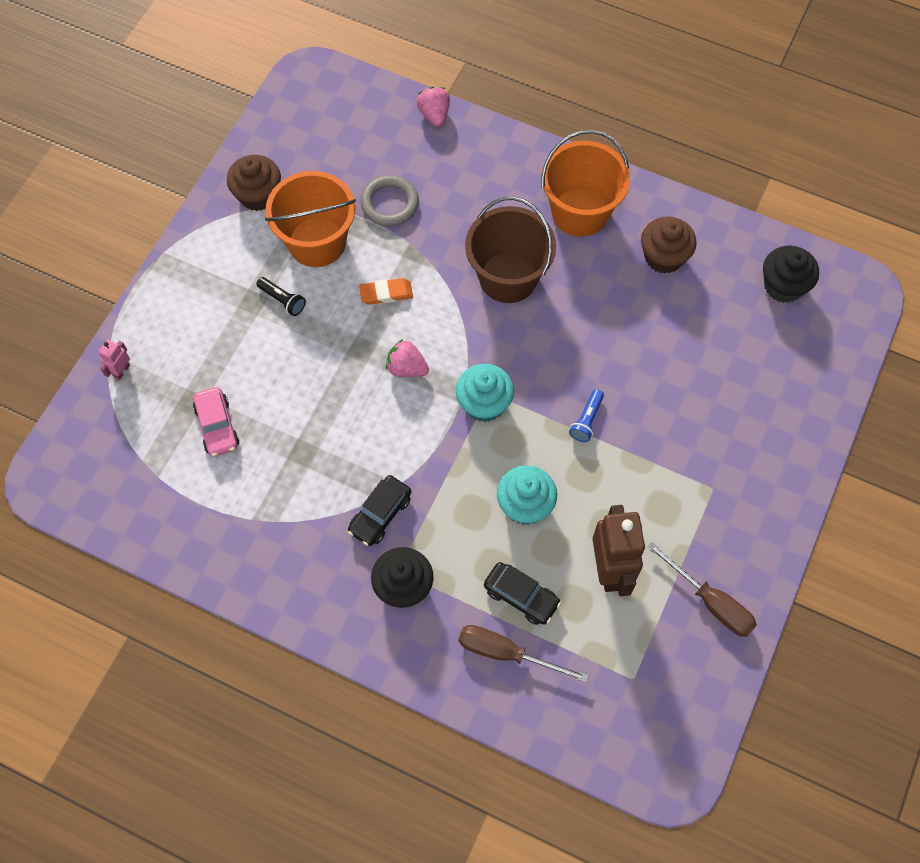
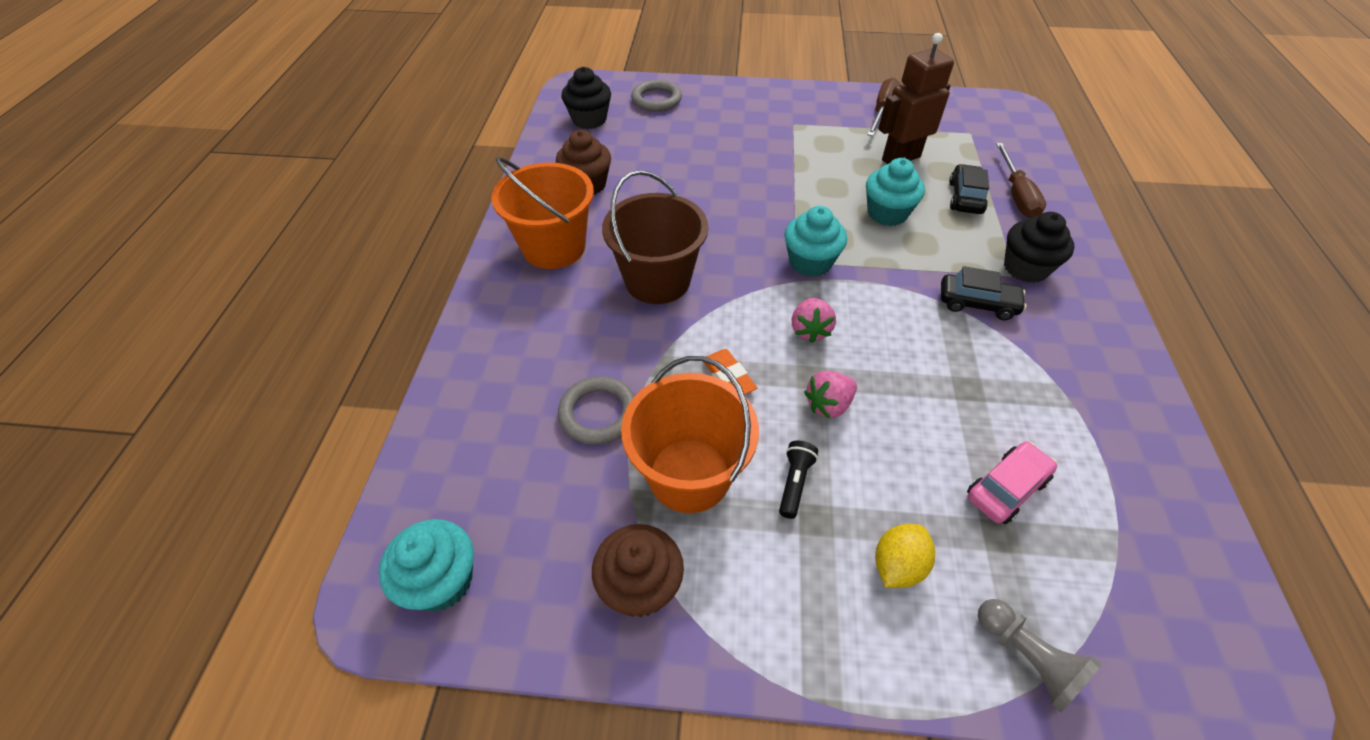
camera: 110 degrees left, 15 degrees down
(121, 371) = (1027, 658): pink robot -> grey pawn
(203, 332) = (897, 565): none -> yellow lemon
(308, 103) = (441, 581): none -> turquoise cupcake
(434, 114) = (440, 409): pink strawberry -> pink strawberry (828, 405)
(586, 420) = (782, 196): blue flashlight -> none
(807, 363) = (656, 100): none -> grey ring

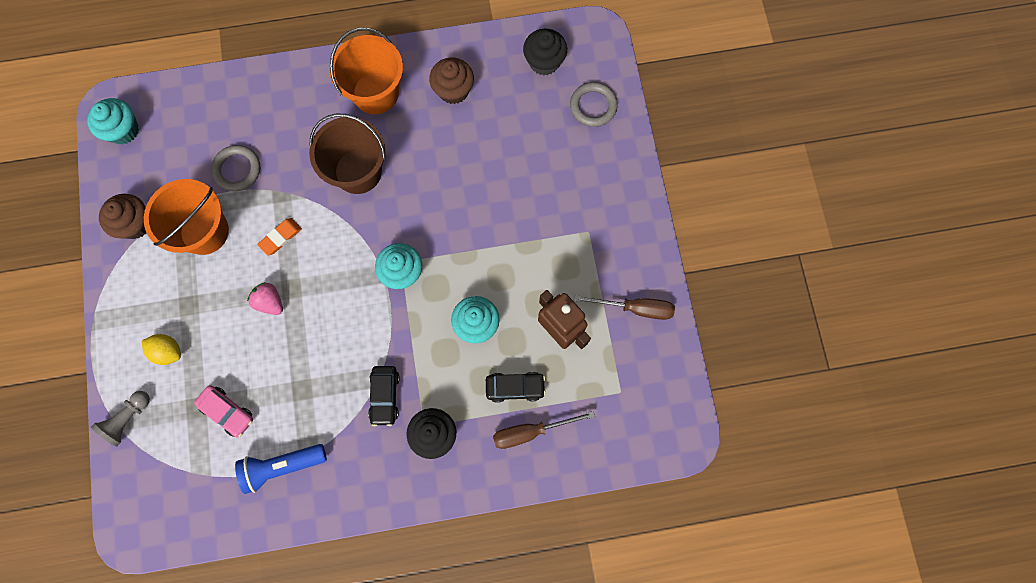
camera: 75 degrees right, 25 degrees up
(794, 483) = (210, 290): black flashlight -> none
(810, 330) = (332, 282): pink strawberry -> none
(1088, 429) = (282, 466): none -> blue flashlight

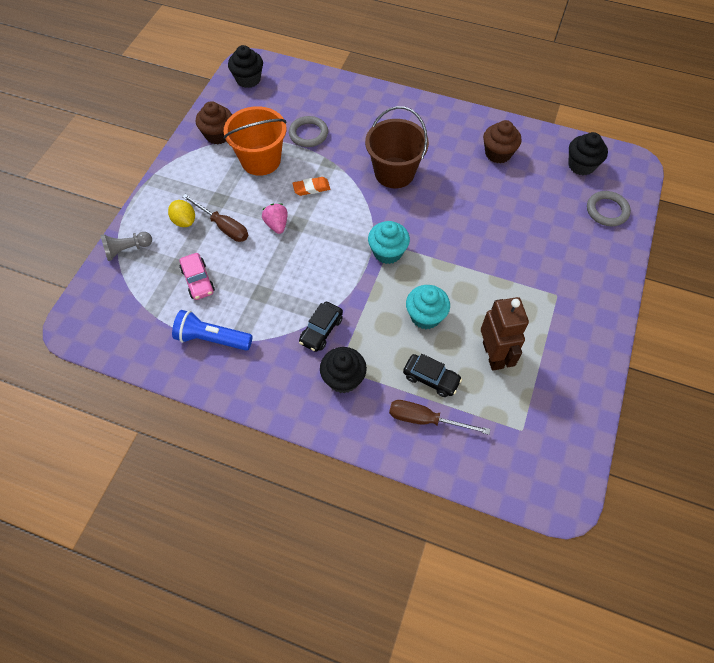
camera: 30 degrees right, 15 degrees down
(123, 130) = (248, 79): turquoise cupcake -> black cupcake
(375, 93) = (437, 131): orange bucket -> none
(635, 308) = (569, 371): brown screwdriver -> brown screwdriver (223, 226)

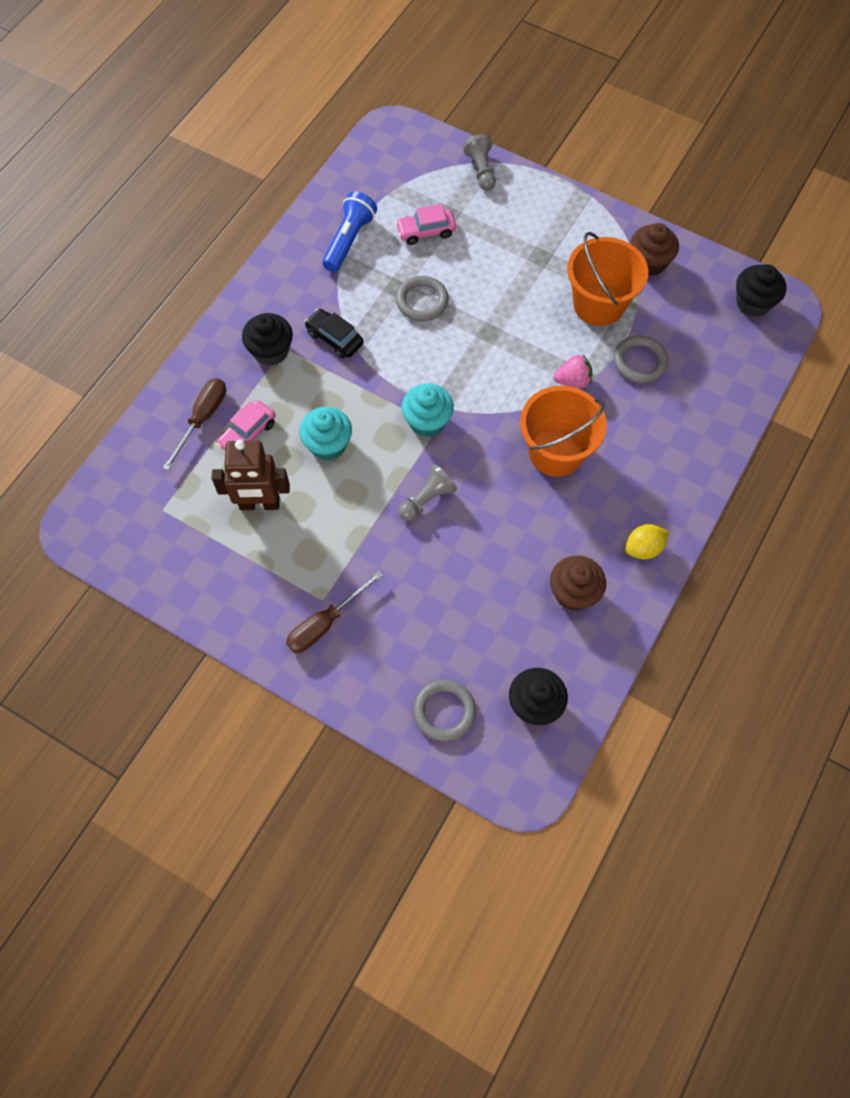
camera: 100 degrees right, 5 degrees up
(184, 221) = (513, 222): yellow lemon -> yellow lemon (643, 548)
(223, 226) = (498, 258): brown screwdriver -> brown screwdriver (325, 623)
(273, 272) = (422, 301): none -> grey ring
(277, 225) = (491, 311): pink strawberry -> pink strawberry (573, 381)
(311, 188) = (543, 354): orange eraser -> none
(394, 173) = (556, 452): brown bucket -> orange bucket
(431, 378) = (248, 434): black car -> pink car
(454, 243) = (427, 499): none -> grey pawn

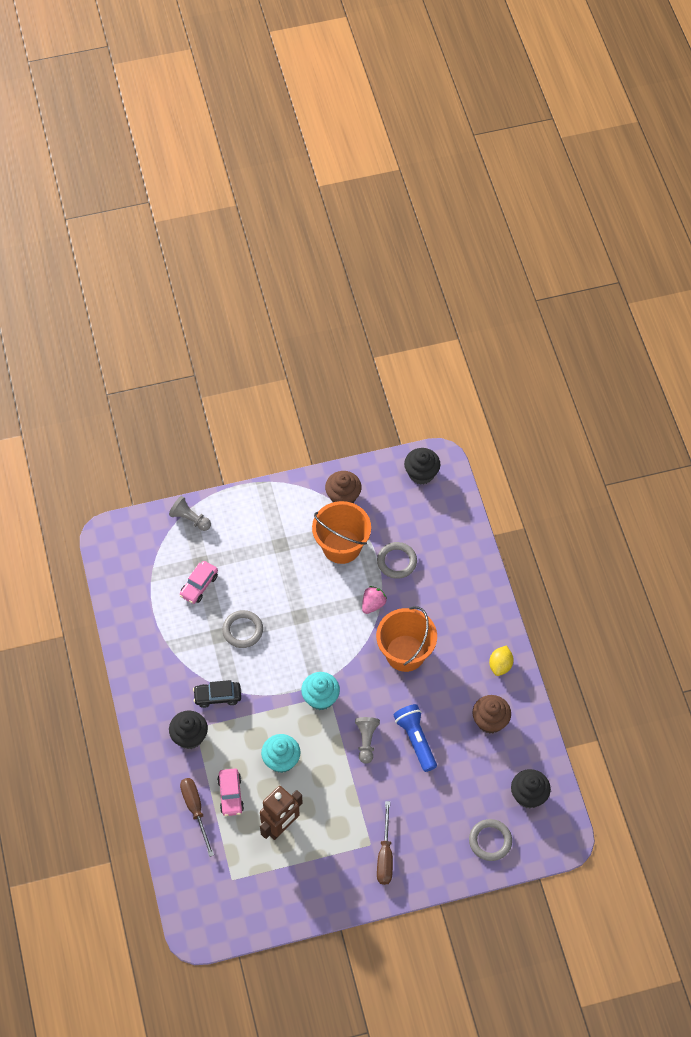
camera: 45 degrees left, 5 degrees down
(349, 240) = (160, 630): blue flashlight -> blue flashlight (415, 740)

